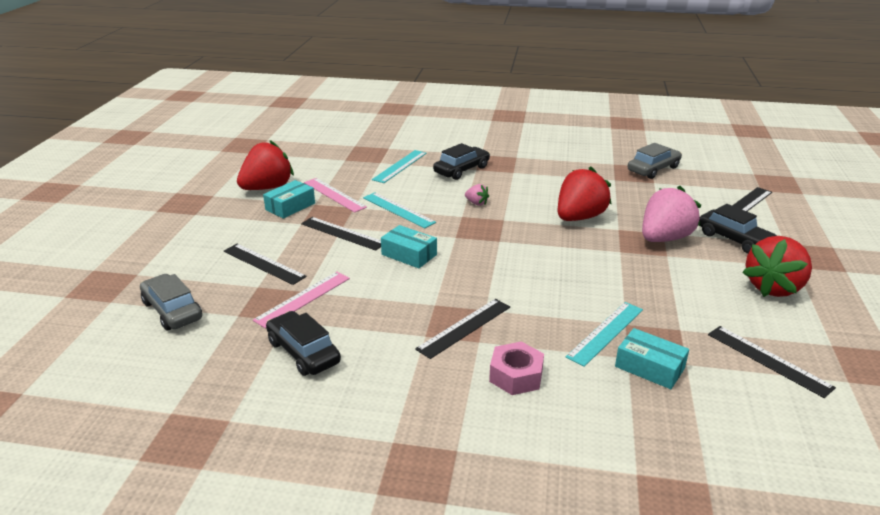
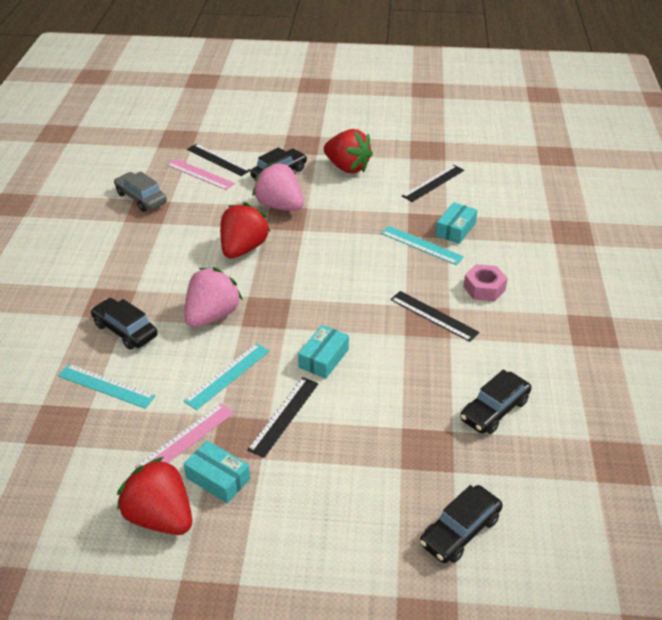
camera: 95 degrees left, 10 degrees up
(172, 310) = (460, 531): grey car -> black car
(264, 264) = (356, 473): black ruler -> none
(303, 299) = (415, 426): pink ruler -> pink ruler (200, 174)
(476, 203) = (212, 316): pink strawberry -> pink strawberry, size x2.30
(579, 217) = (243, 249): red strawberry -> red strawberry turned 75 degrees clockwise

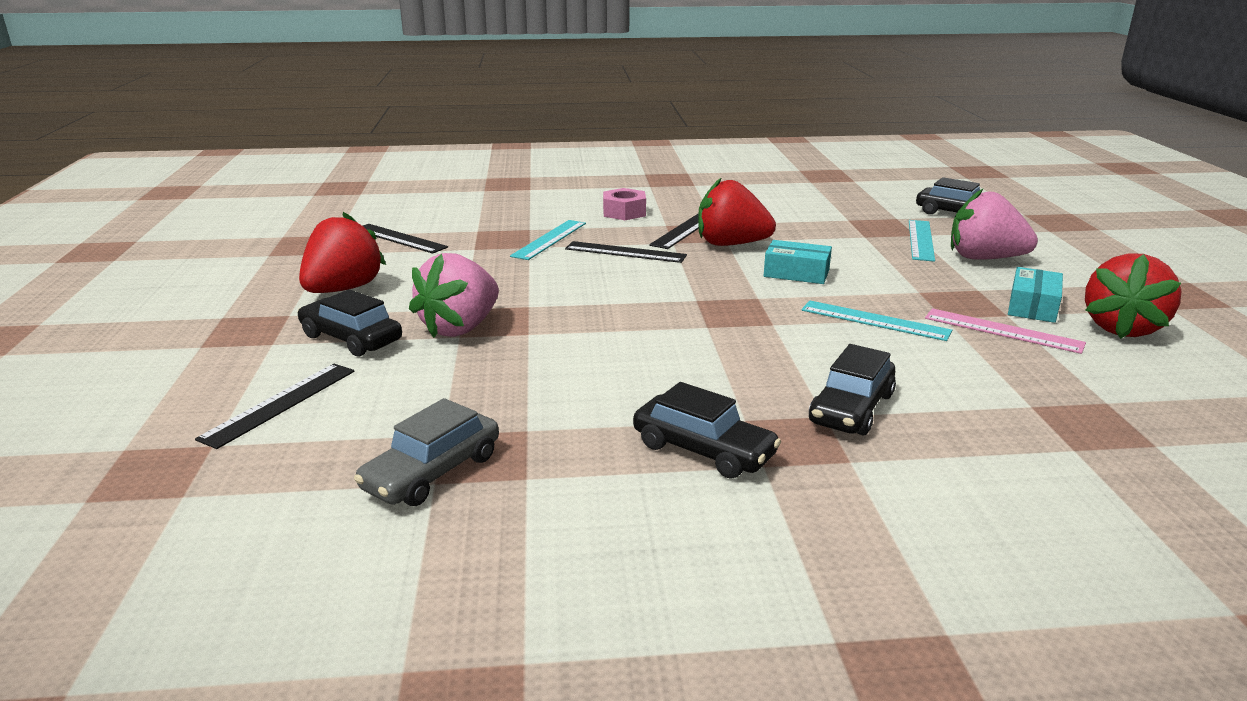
camera: 100 degrees left, 15 degrees down
(106, 386) = (979, 401): turquoise ruler -> turquoise ruler (921, 240)
(200, 174) = (337, 415): pink ruler -> none
(212, 316) = (767, 345): pink strawberry -> pink strawberry (984, 258)
(243, 249) = (591, 342): red strawberry -> red strawberry (731, 244)
(284, 416) = (906, 284): black ruler -> black ruler (625, 252)
(455, 229) = (511, 225): turquoise box -> none
(494, 410) = (806, 207): black car -> black car (703, 450)

